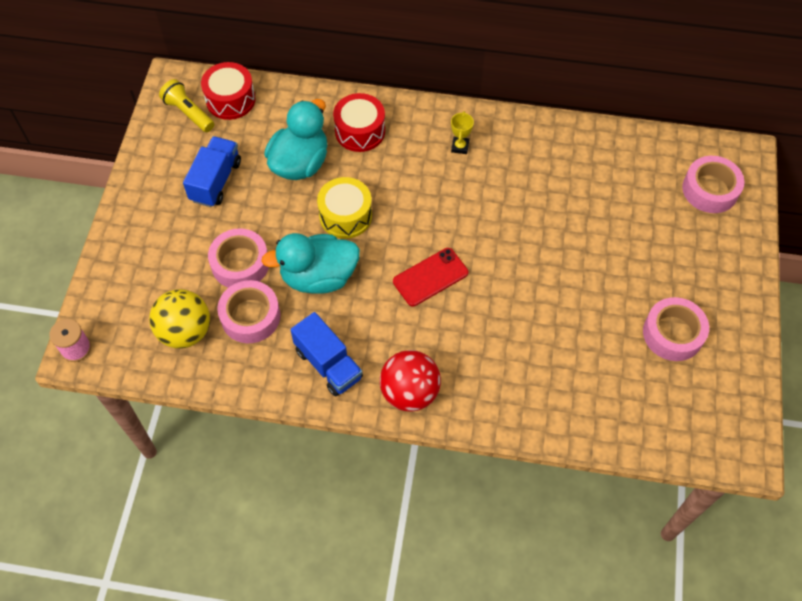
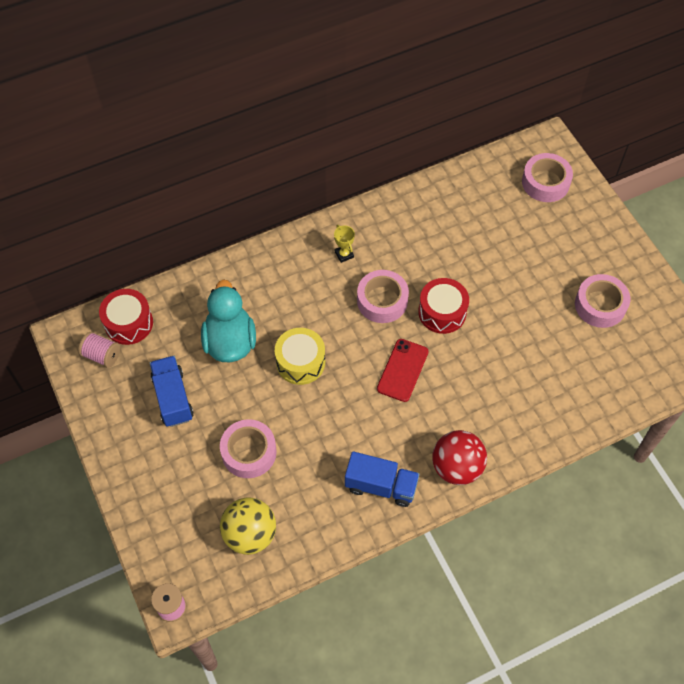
camera: 35 degrees left, 0 degrees up
(188, 113) = (102, 355): yellow flashlight -> pink spool
(250, 316) = (291, 488): pink tape -> pink tape (382, 301)
(318, 277) = (319, 423): turquoise duck -> none
(360, 131) = (257, 287): red drum -> red drum (442, 312)

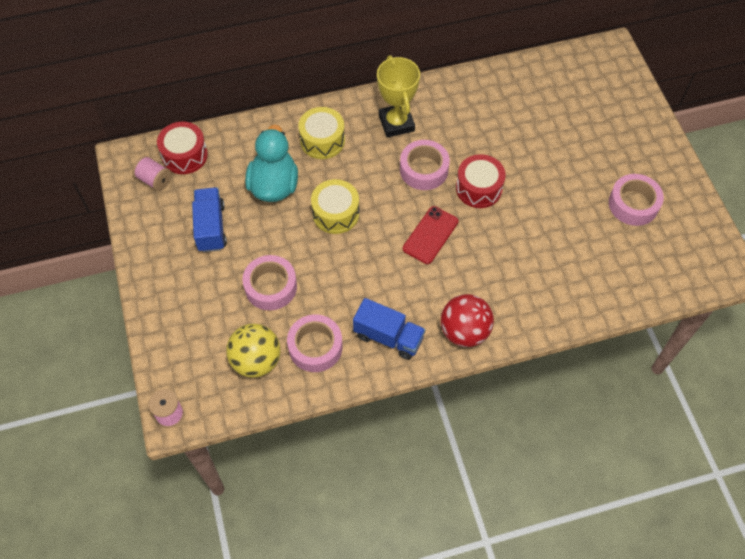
camera: 10 degrees right, 0 degrees up
(271, 285) = (322, 140): none -> yellow drum
(344, 254) = (396, 123): yellow trophy -> yellow trophy, size x2.10
(545, 182) = (601, 85): pink tape -> pink tape (315, 347)

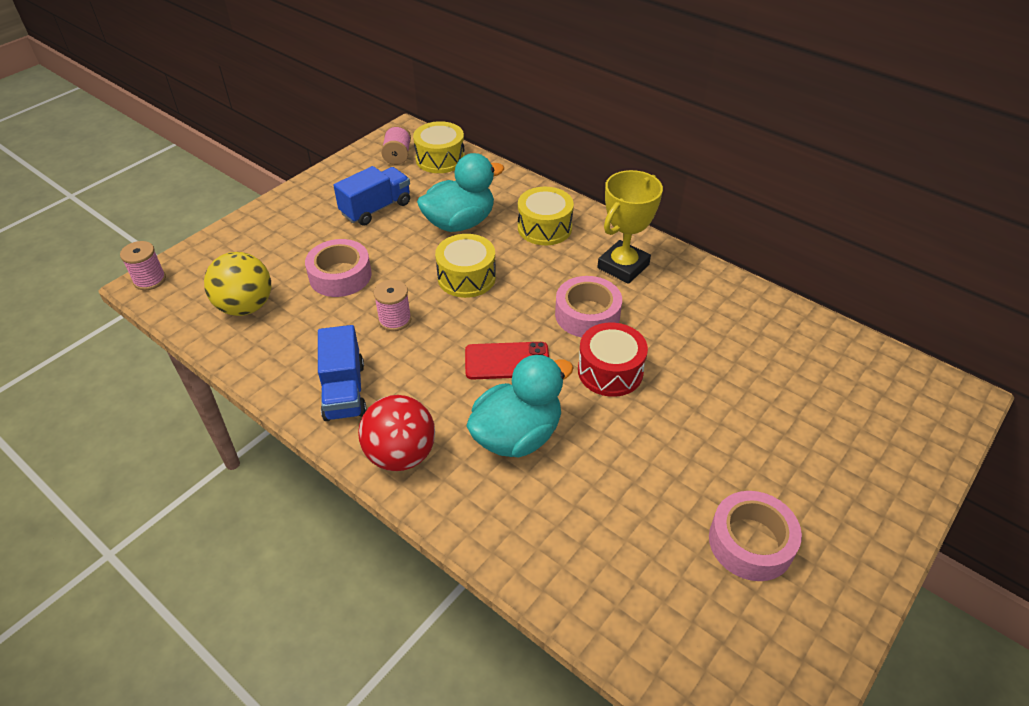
camera: 55 degrees right, 15 degrees down
(185, 155) = (440, 159): red drum -> yellow drum
(315, 347) = (291, 340): pink tape -> none
(344, 276) = (395, 320): none -> pink spool
(493, 264) = (517, 435): none -> turquoise duck

